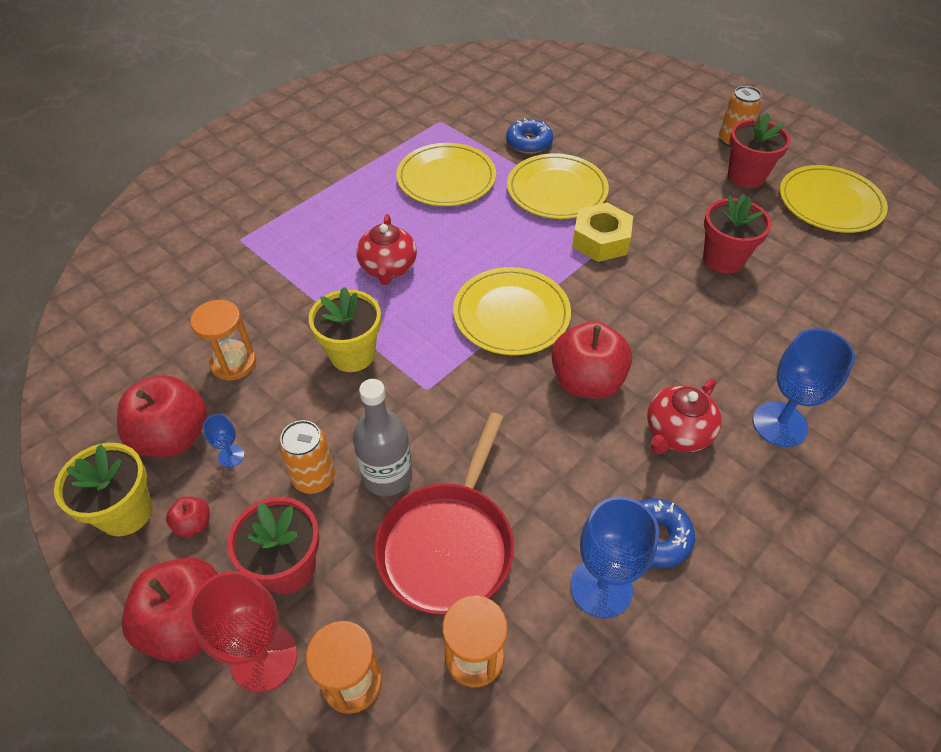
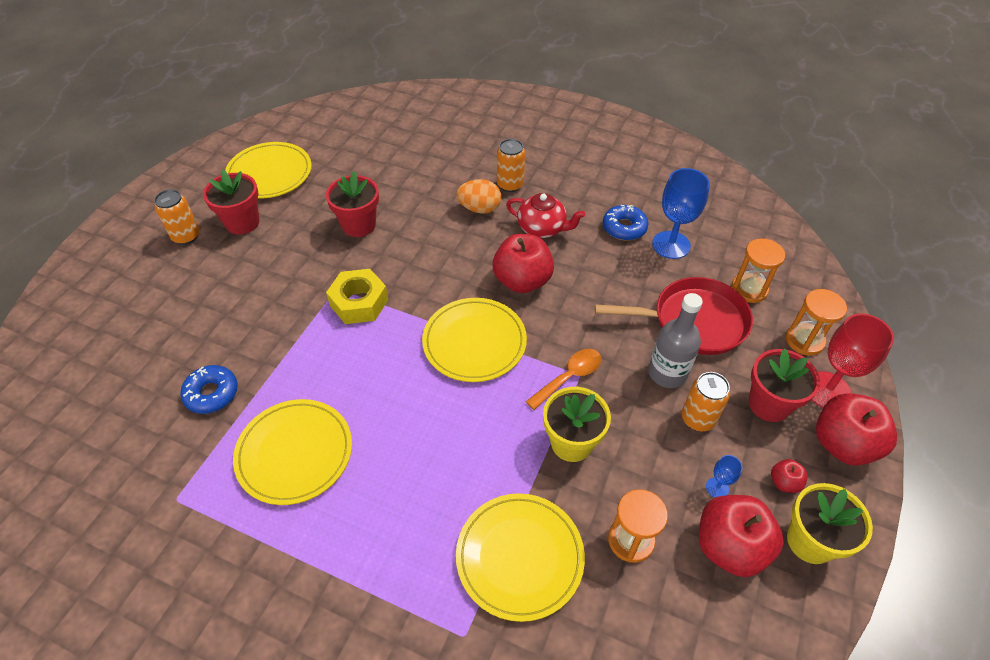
camera: 110 degrees left, 0 degrees up
(388, 268) = (454, 456): red teapot -> none
(429, 379) = (569, 377): none -> orange spoon
(557, 190) = (293, 350): yellow plate -> yellow plate (519, 557)
(732, 376) = (479, 209): none -> orange egg
(779, 424) = (510, 185): blue goblet -> orange can

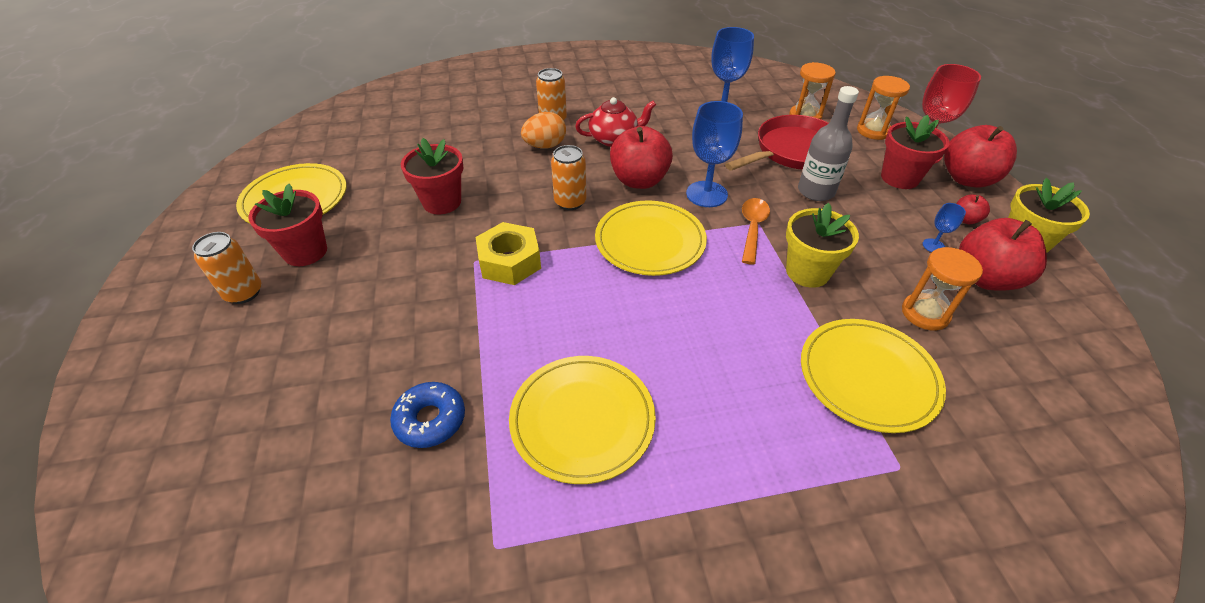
camera: 35 degrees left, 5 degrees down
(565, 323) = (706, 194): none -> blue goblet
(624, 228) = (676, 114): blue donut -> none
(698, 419) = (869, 209): orange can -> orange can (570, 202)

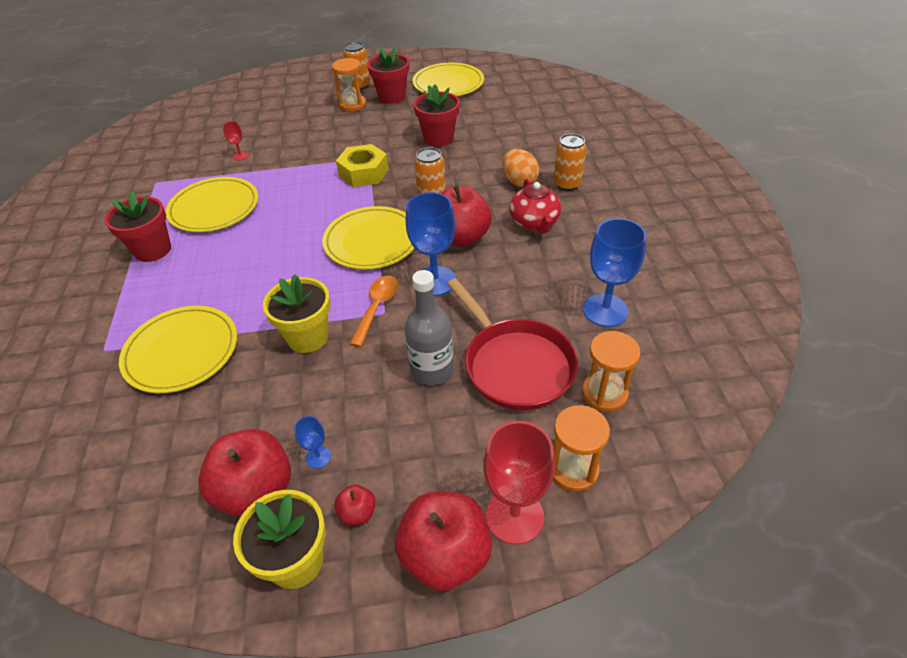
camera: 95 degrees right, 0 degrees up
(430, 420) = (240, 156): blue donut -> red goblet
(752, 228) = (377, 307): orange spoon -> orange spoon turned 90 degrees counterclockwise
(899, 178) = (453, 465): red flower pot -> red flower pot (153, 250)
(925, 313) = (228, 414): orange hourglass -> orange hourglass (352, 105)

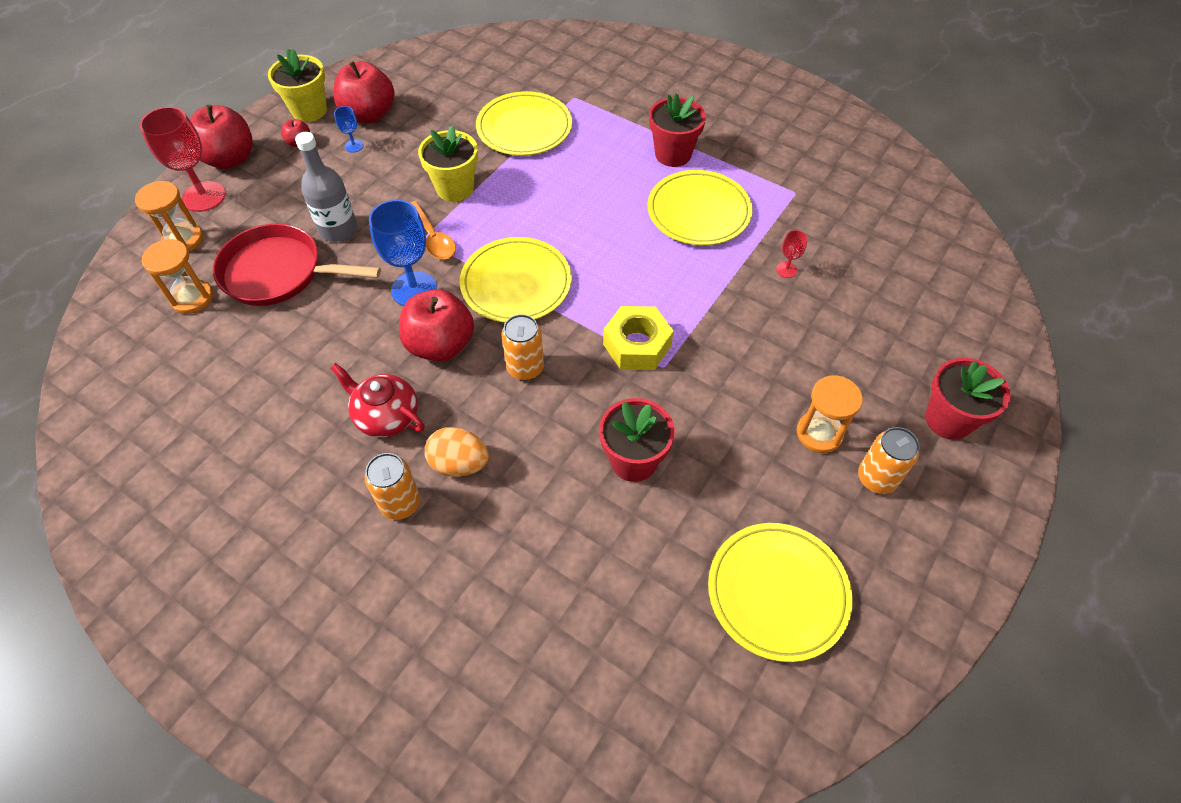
camera: 130 degrees right, 10 degrees up
(392, 97) = (801, 491): red flower pot -> red flower pot (948, 420)
(605, 310) = (237, 367): blue goblet -> none

